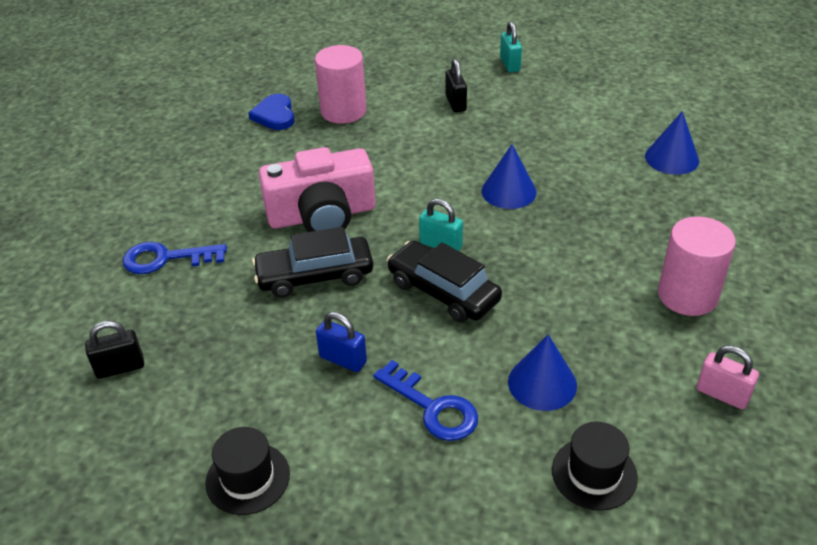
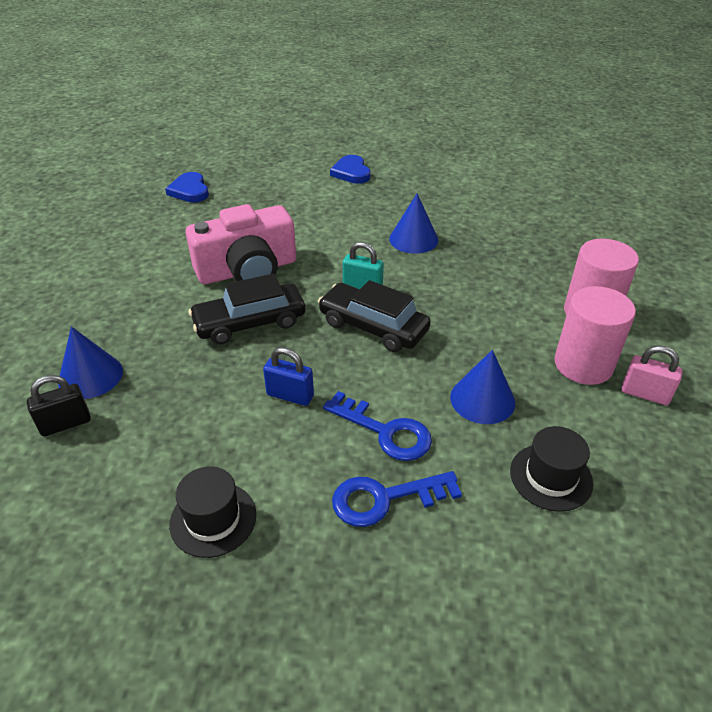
camera: 10 degrees left, 0 degrees up
(166, 259) = (101, 319): blue key -> blue key (385, 499)
(343, 111) = (252, 184): pink cylinder -> pink cylinder (583, 365)
(455, 103) = (351, 172): black padlock -> blue heart
(510, 64) = (391, 141): turquoise padlock -> none
(671, 158) = (546, 204): blue cone -> blue cone (90, 376)

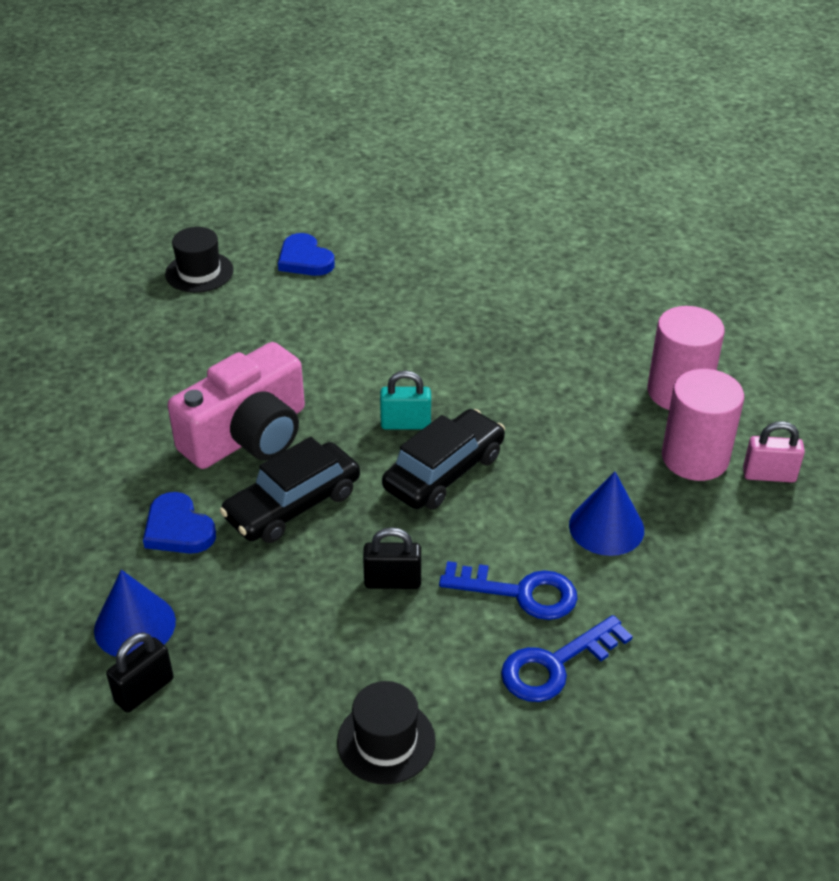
camera: 20 degrees left, 0 degrees up
(190, 190) = (96, 336): blue heart -> blue heart (178, 529)
(290, 395) = (392, 581): blue padlock -> black padlock
(373, 327) = (444, 472): black car -> black car turned 120 degrees clockwise
(413, 239) = (435, 342): blue cone -> none
(551, 477) = (710, 592): black hat -> black hat (199, 272)

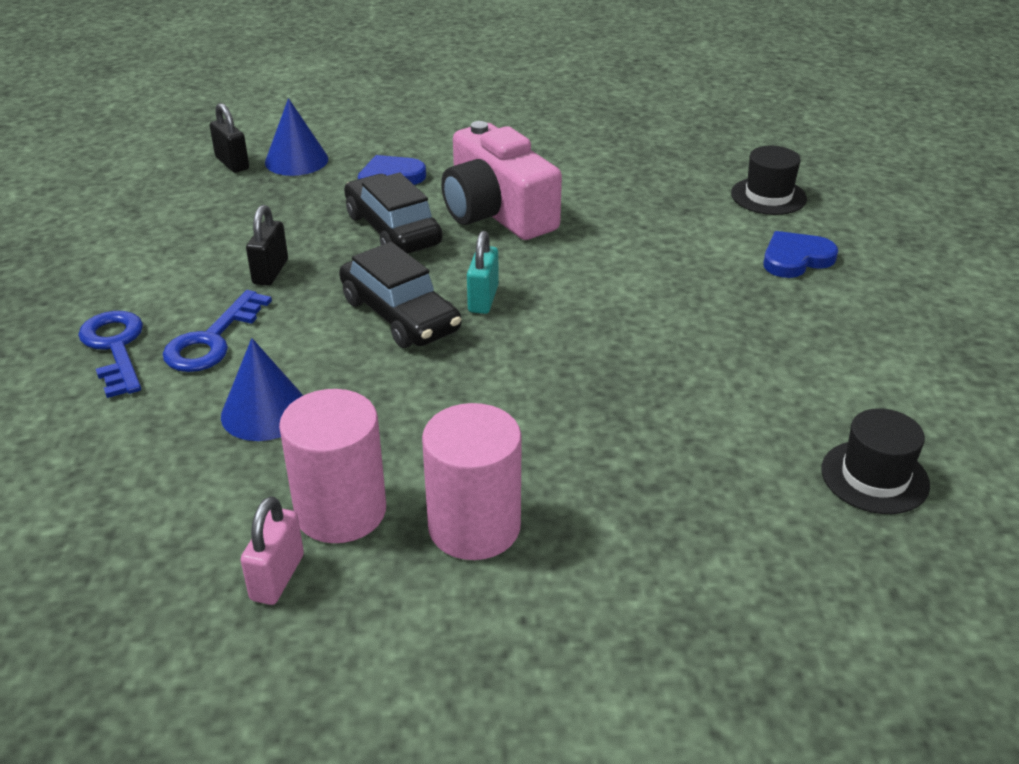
camera: 100 degrees right, 5 degrees down
(386, 741) = (108, 254): black hat -> black hat (874, 477)

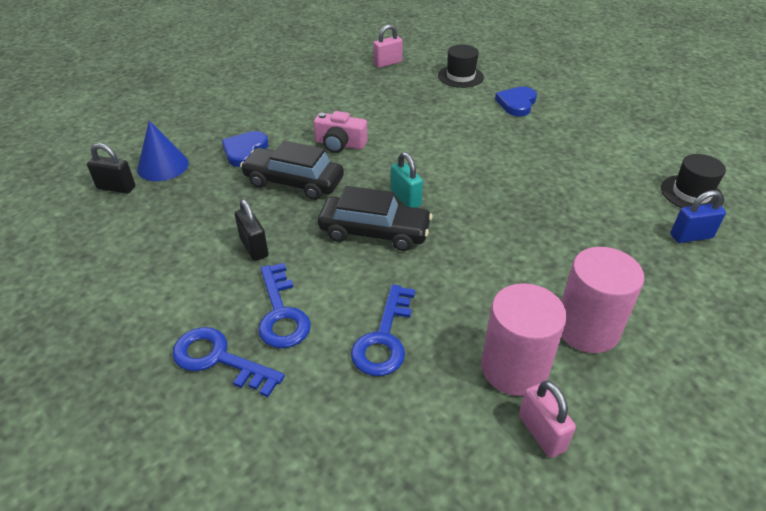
camera: 40 degrees left, 5 degrees up
(265, 412) = (384, 338): blue cone -> blue key
(496, 212) = (340, 144): pink camera -> pink camera, size x0.56
(693, 145) = (387, 63): none -> pink padlock
(779, 520) = (691, 236): none -> blue padlock

